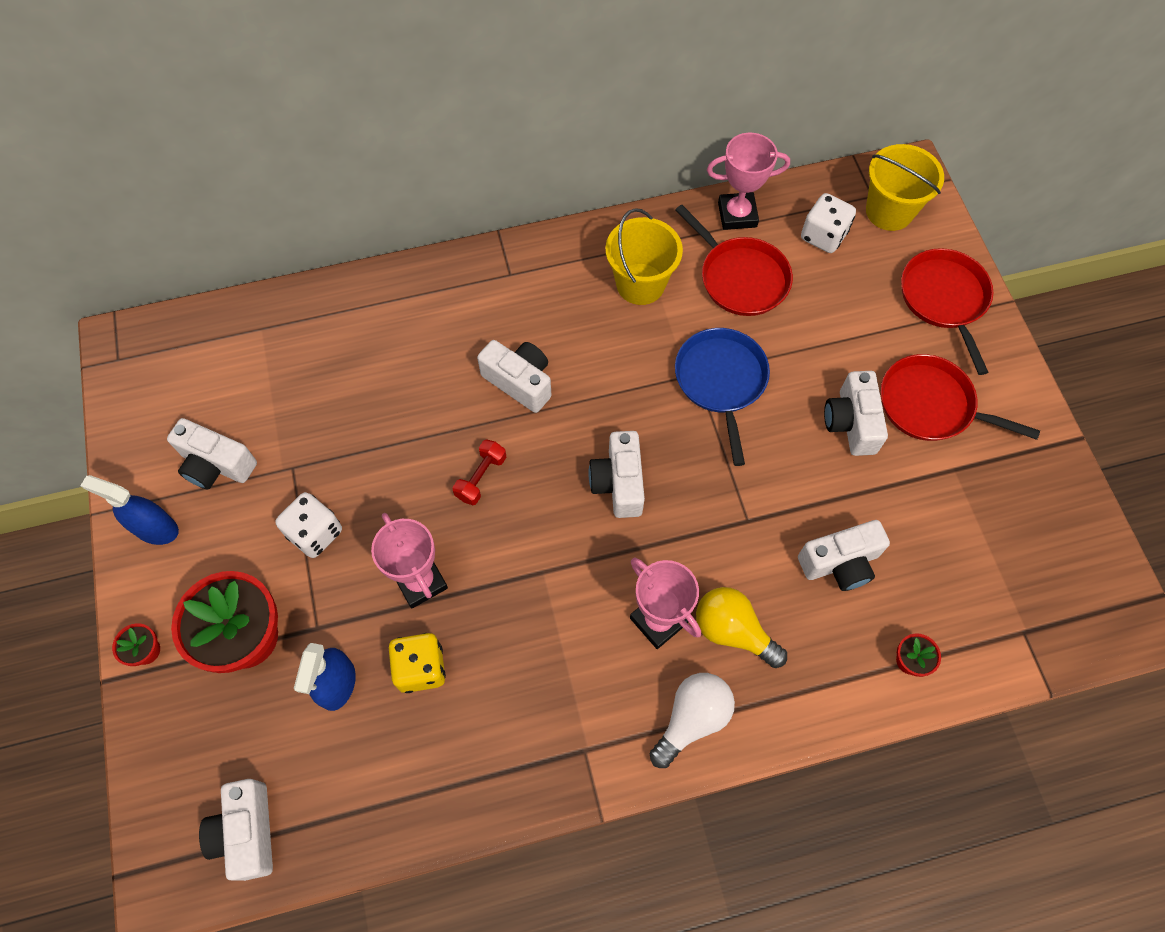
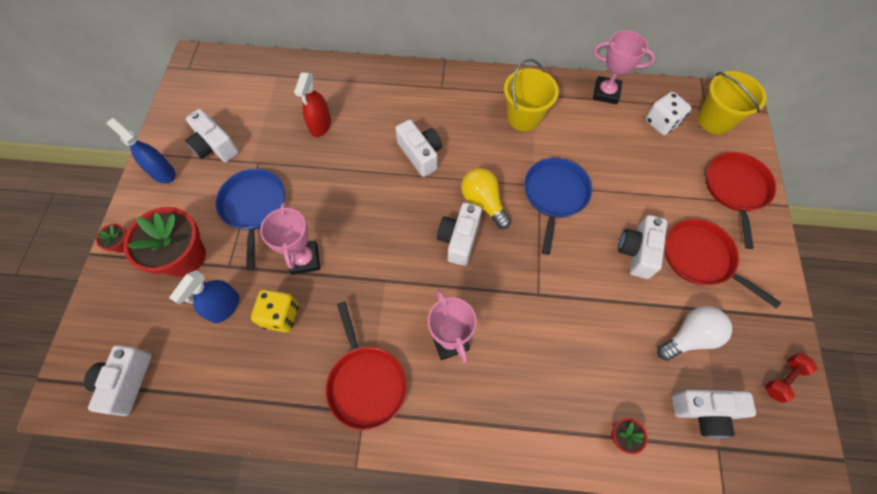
camera: 20 degrees right, 0 degrees up
(315, 533) = (254, 207): white dice -> blue pan
(359, 384) = (320, 125): none -> red spray bottle
(481, 477) = (371, 206): red dumbbell -> red dumbbell (783, 379)
(692, 719) = (446, 418): white light bulb -> white light bulb (689, 337)
(732, 631) = (499, 367): yellow light bulb -> yellow light bulb (483, 202)
(740, 278) = (593, 133): red pan -> red pan (366, 383)
(840, 563) = (594, 346): white camera -> white camera (704, 411)

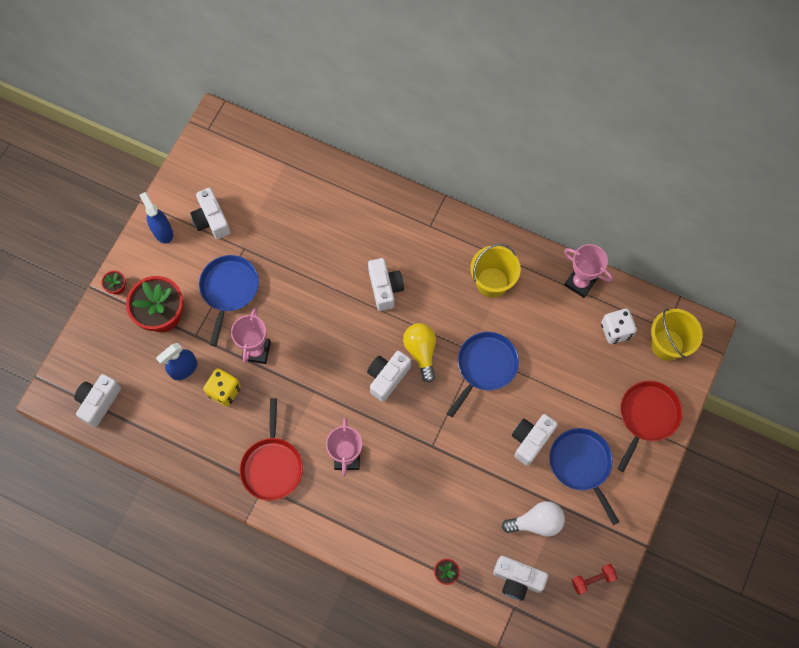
camera: 20 degrees right, 5 degrees up
(320, 125) = (308, 229): red spray bottle -> none
(700, 258) = (581, 464): red pan -> blue pan

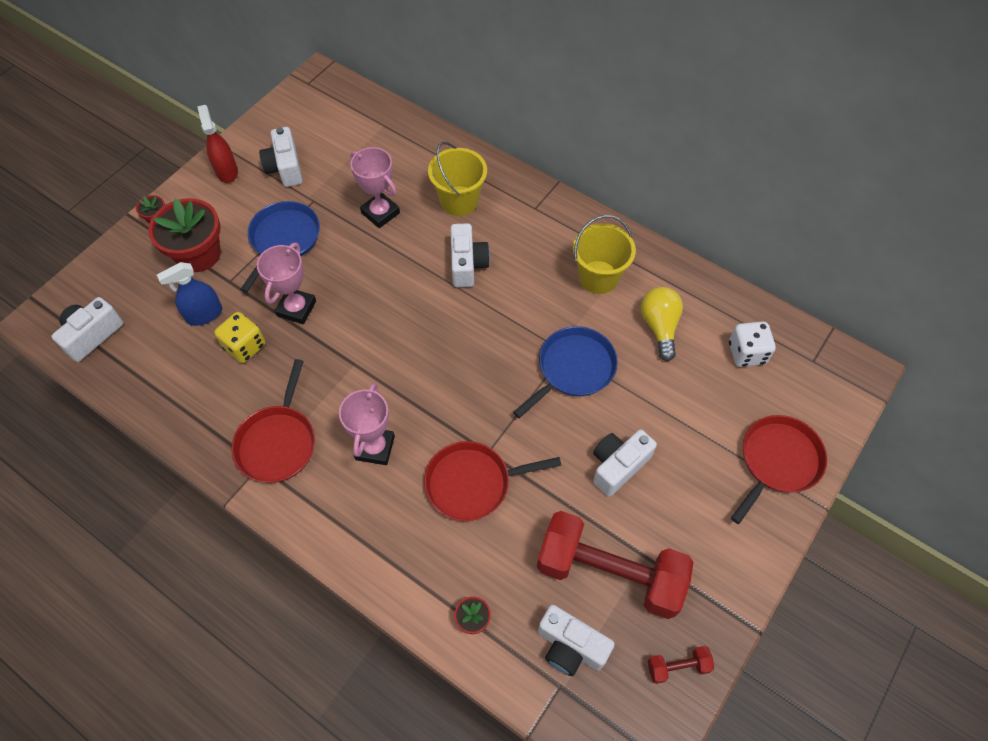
camera: 10 degrees right, 10 degrees down
(162, 231) = (227, 171): blue spray bottle -> red spray bottle
(387, 377) = (448, 362): white camera -> none
(421, 352) = (496, 340): yellow light bulb -> yellow light bulb (659, 327)
(425, 472) = (472, 483): none -> red pan
(536, 522) = (609, 573): white light bulb -> red dumbbell
(580, 283) = (707, 293): pink trophy -> pink trophy (380, 213)
(581, 464) = (681, 507): blue pan -> none
(667, 345) = (812, 379): yellow bucket -> yellow bucket (459, 201)

